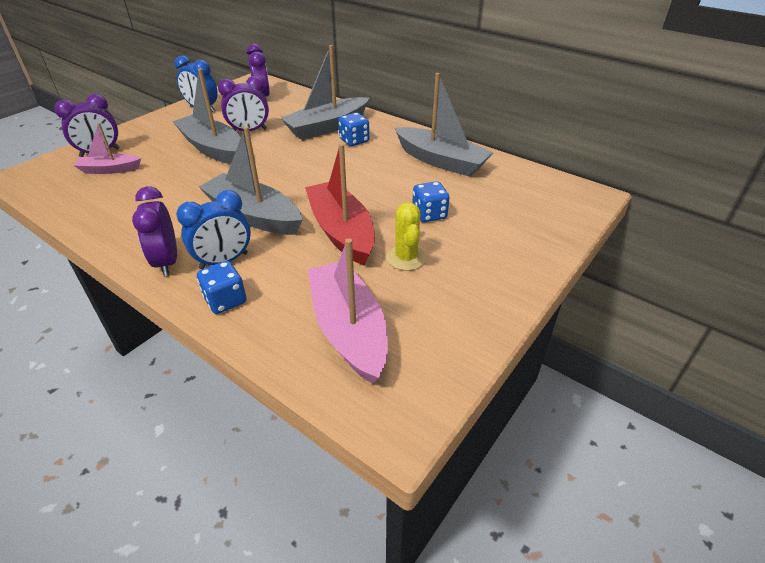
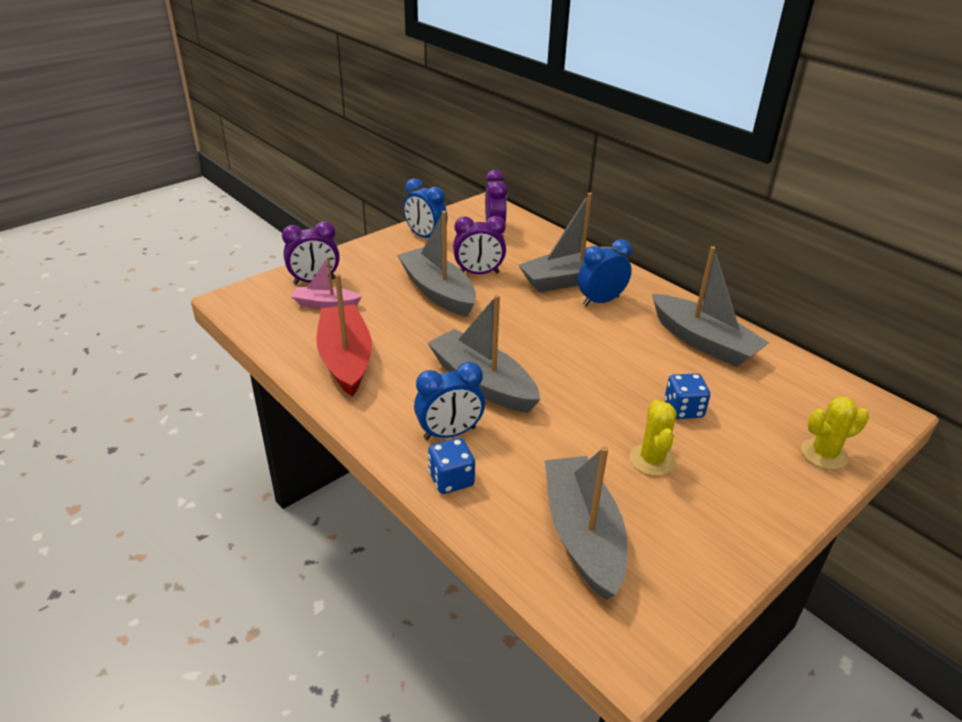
camera: 10 degrees right, 5 degrees down
(167, 262) = (389, 425): purple clock -> none
(341, 231) = (580, 417): red boat -> red boat (345, 359)
(349, 330) = (582, 535): pink boat -> grey boat
(354, 141) = (600, 301): blue dice -> blue clock
(547, 233) = (824, 454): none -> yellow cactus

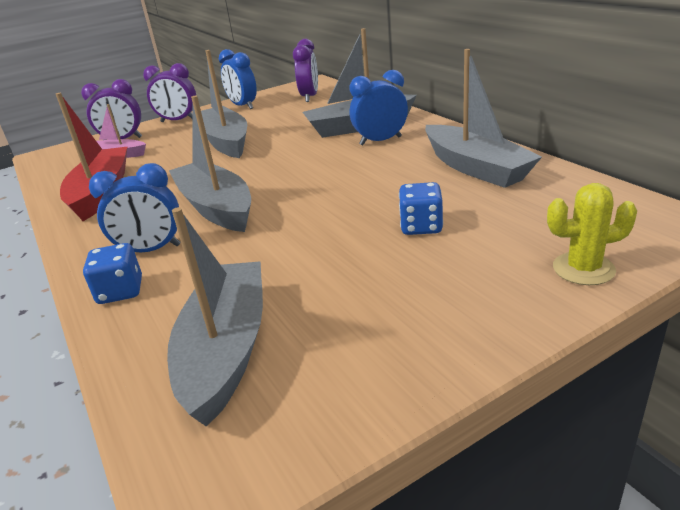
camera: 15 degrees right, 5 degrees down
(478, 273) = (273, 127): purple clock -> purple clock (178, 121)
(652, 460) = (357, 274): yellow cactus -> none

